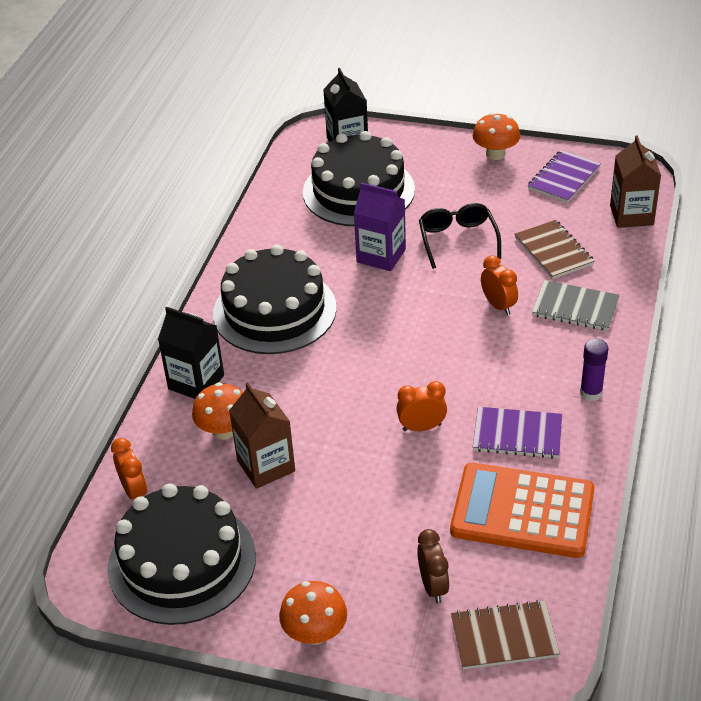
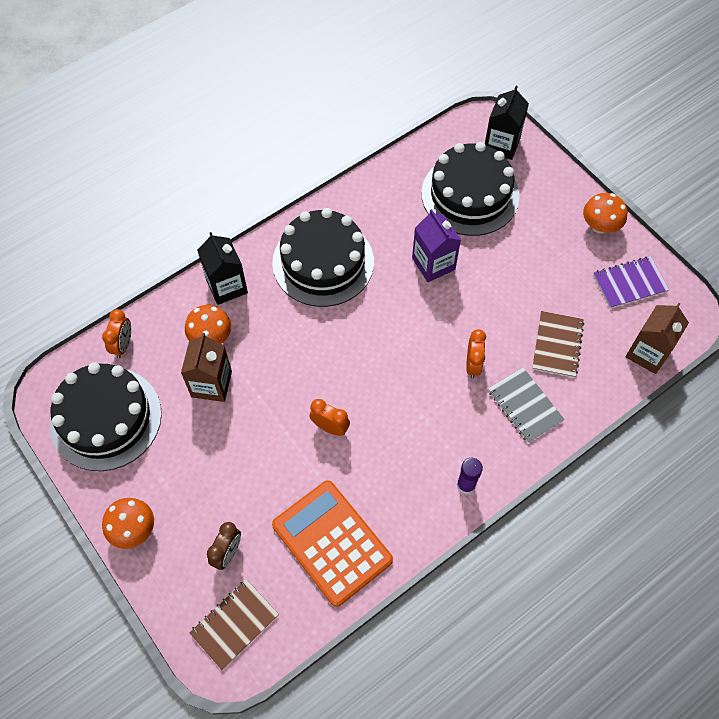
camera: 35 degrees right, 20 degrees up
(457, 240) = (498, 286): black glasses -> none
(504, 637) = (235, 624): brown notebook -> brown notebook turned 75 degrees counterclockwise
(517, 434) = (385, 480): purple notebook -> none

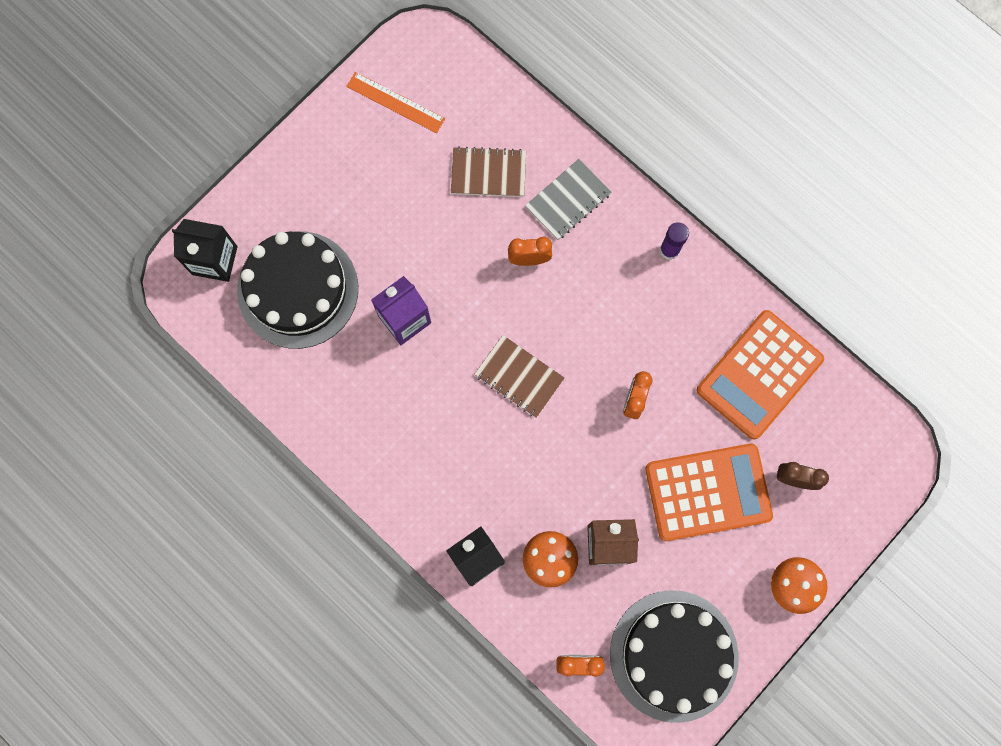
camera: 100 degrees left, 15 degrees up
(234, 474) = (708, 492): none -> orange calculator
(235, 624) = (862, 454): brown notebook -> brown notebook (519, 377)
(323, 262) = (423, 449): black cake -> none
(600, 226) = (321, 138): orange mushroom -> none
(629, 283) = (395, 102): purple notebook -> orange ruler
(647, 353) = (481, 80): brown carton -> none

